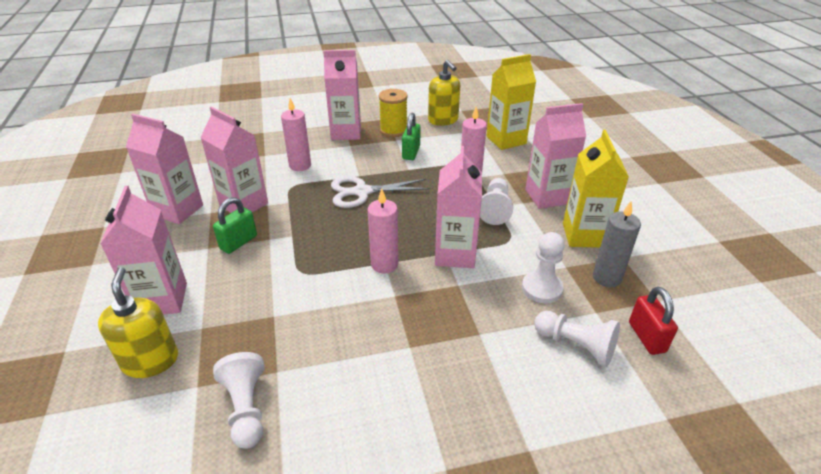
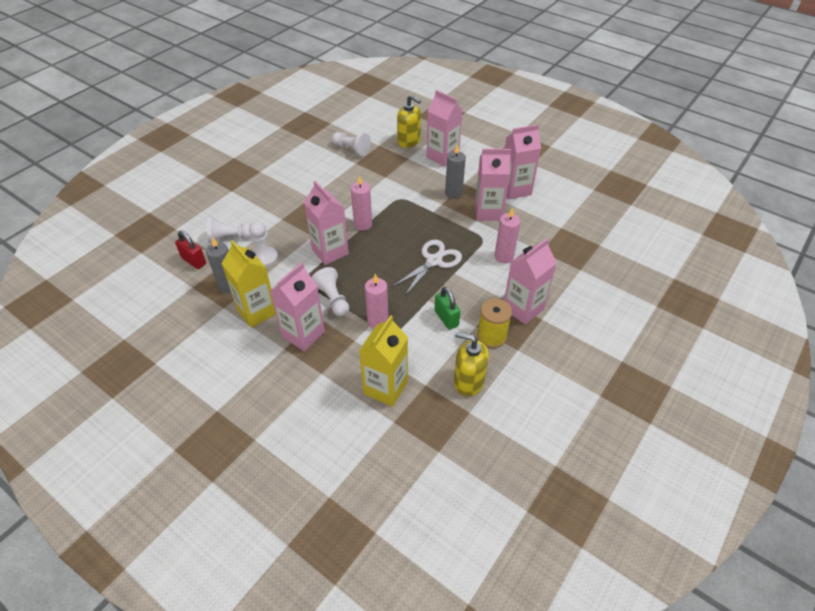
camera: 140 degrees right, 10 degrees up
(238, 242) = (453, 193): green padlock -> grey candle

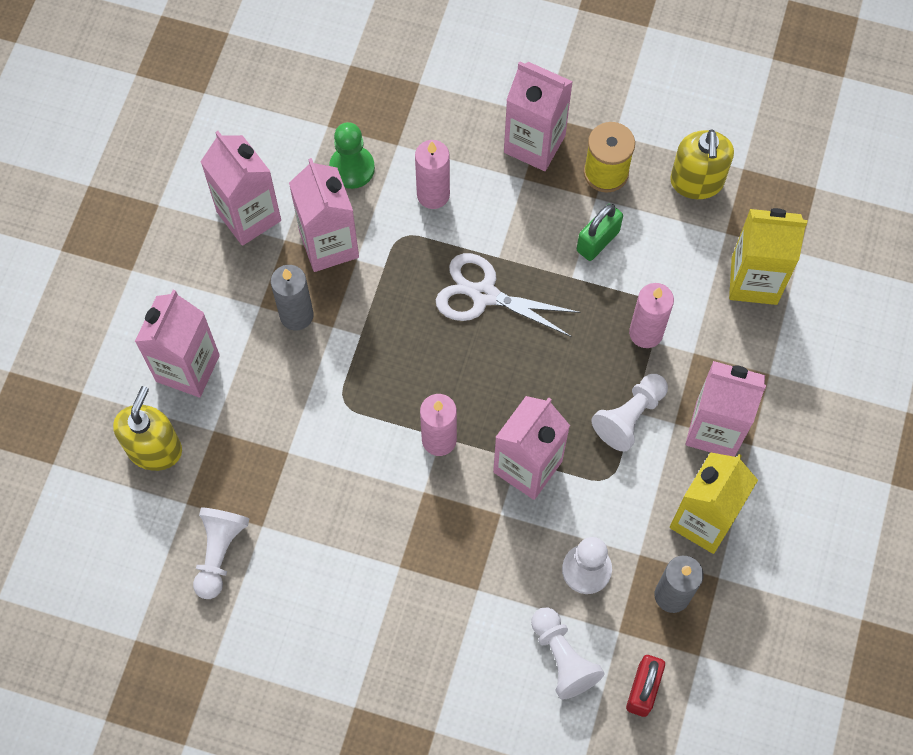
camera: 110 degrees left, 20 degrees up
(531, 230) = (352, 168): none -> green pawn

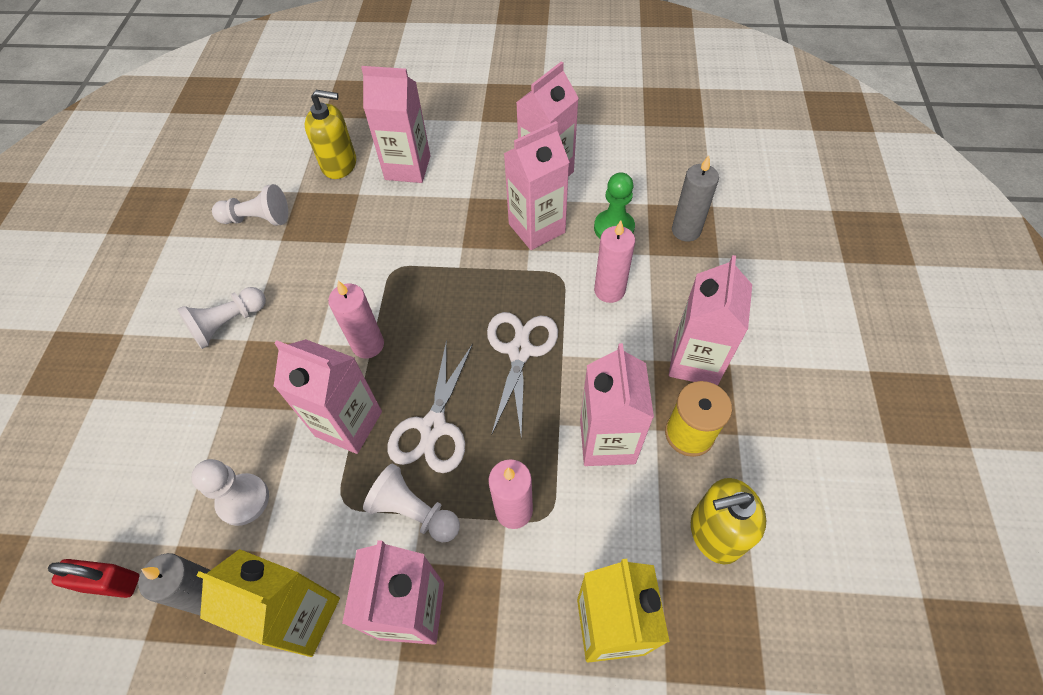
camera: 80 degrees right, 10 degrees down
(296, 315) = (466, 221): grey candle -> grey candle (686, 230)
(550, 389) = (433, 427): none -> white scissors
(562, 657) = (152, 495): white pawn -> white pawn (228, 324)
(598, 241) = (607, 441): green padlock -> pink carton

